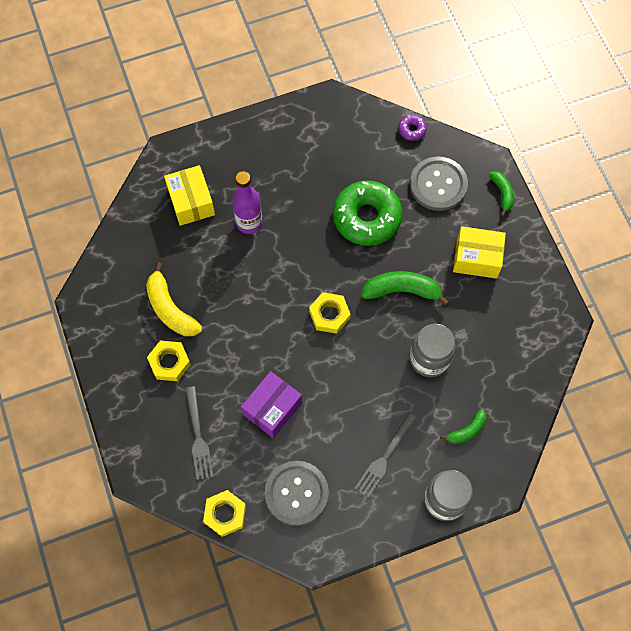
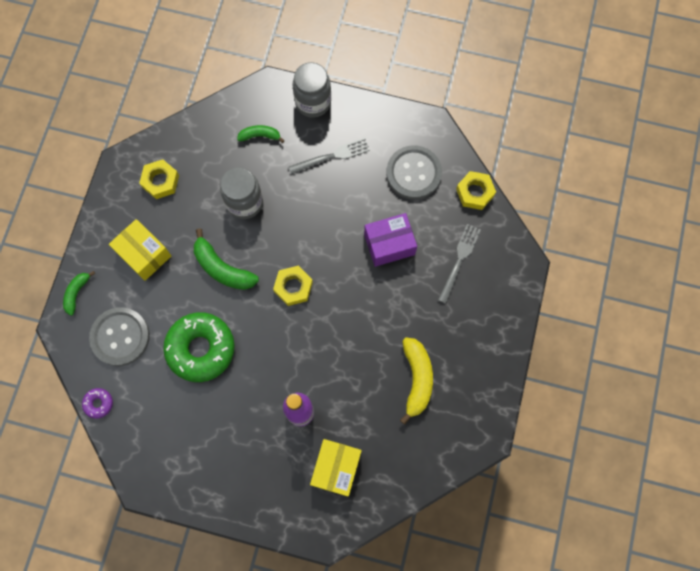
camera: 145 degrees left, 5 degrees up
(169, 362) = (445, 333): yellow nut -> yellow nut (160, 181)

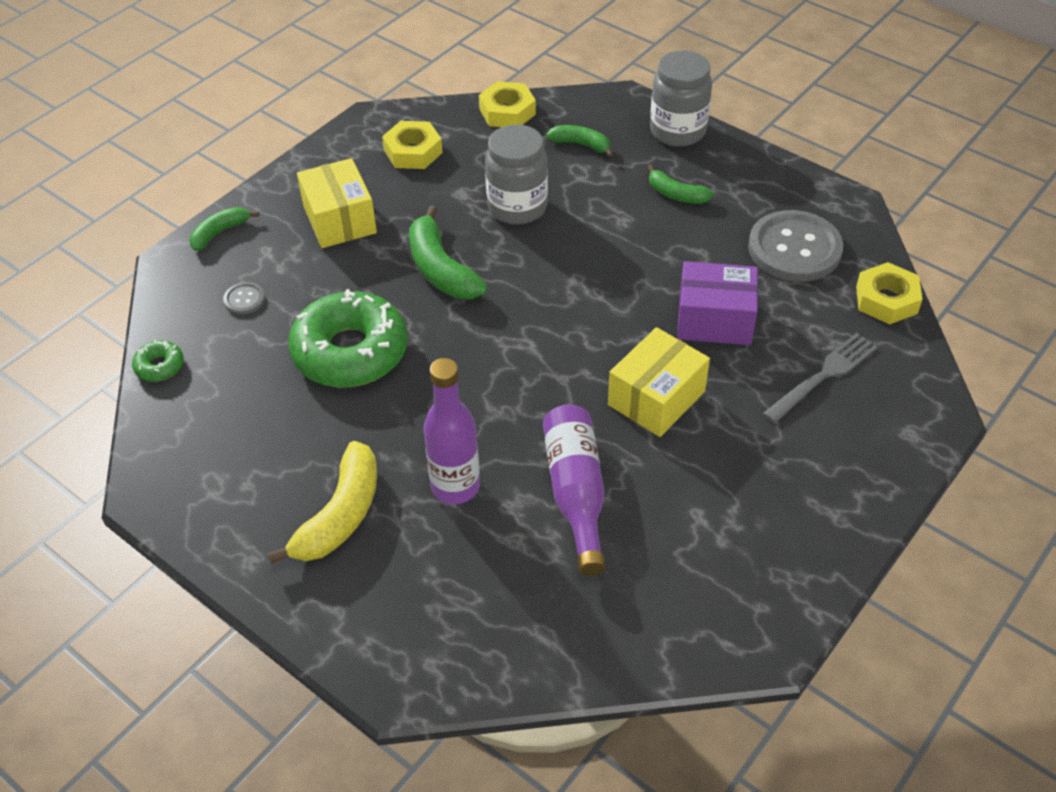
camera: 25 degrees right, 25 degrees down
(98, 403) = (159, 366): purple donut -> green donut
(120, 337) = (244, 299): grey button -> grey button, size x0.43
(293, 287) = (534, 324): yellow nut -> yellow nut (507, 112)
(332, 156) = (676, 194): grey fork -> green banana
(336, 468) = (471, 587): yellow box -> yellow box (656, 398)
(363, 390) = (576, 493): none -> purple bottle
(417, 379) = (676, 510): yellow banana -> yellow banana (340, 515)

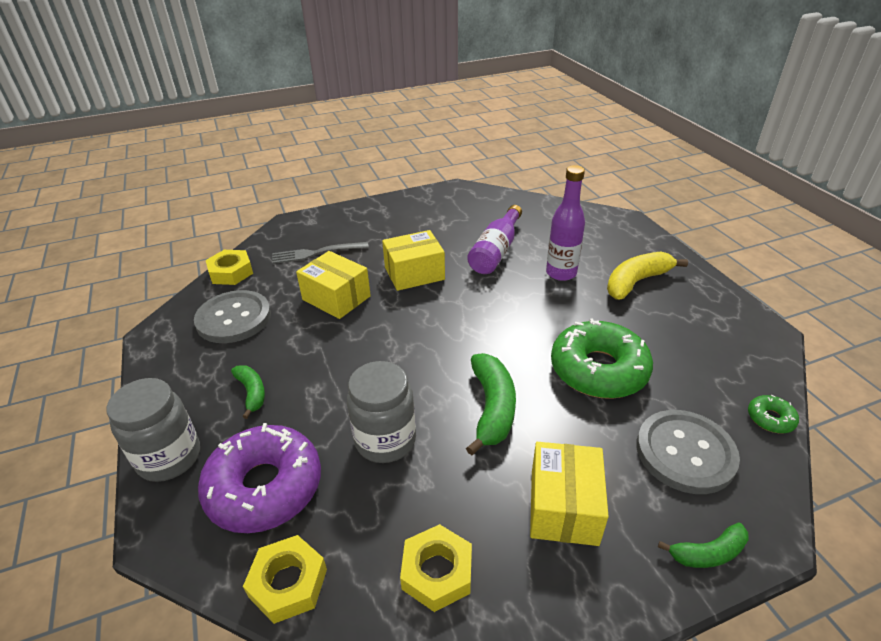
camera: 150 degrees left, 10 degrees down
(244, 299) = (685, 453): grey button -> grey button, size x2.34
(581, 144) = (264, 487): green banana -> purple donut
(714, 320) = (336, 298): purple box -> yellow box

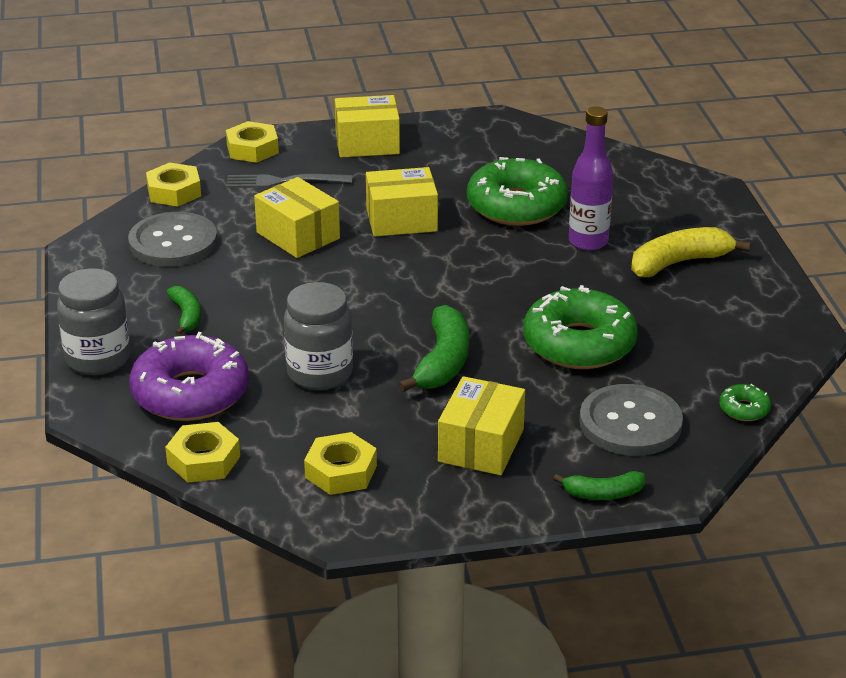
camera: 10 degrees right, 5 degrees down
(288, 230) = (252, 149): none -> yellow nut
(372, 216) = (367, 143): none -> yellow box
(496, 251) = (516, 206): purple bottle -> green donut

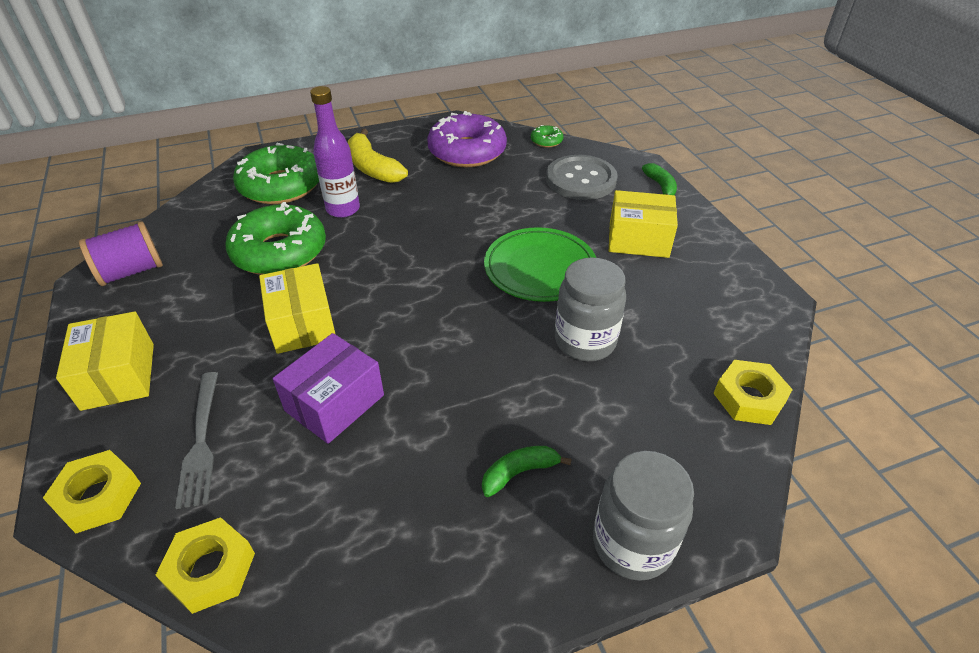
camera: 100 degrees left, 10 degrees up
(173, 242) = (354, 532): grey button -> none
(190, 393) = (656, 433): purple donut -> purple donut (467, 151)
(298, 235) = (334, 403): yellow box -> purple box
(341, 471) = (710, 306): yellow nut -> none
(443, 362) = (540, 269): green banana -> green plate
(503, 135) = (131, 272): none -> purple spool
(579, 344) = (493, 205): green donut -> green donut (281, 186)

